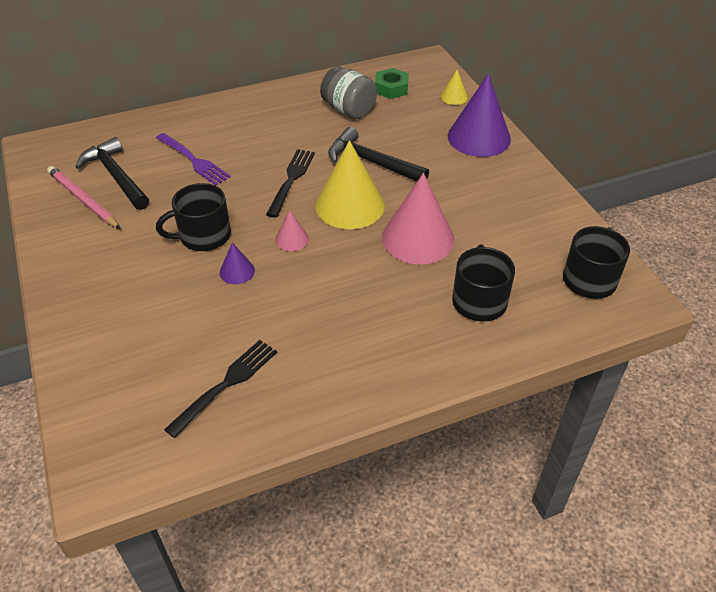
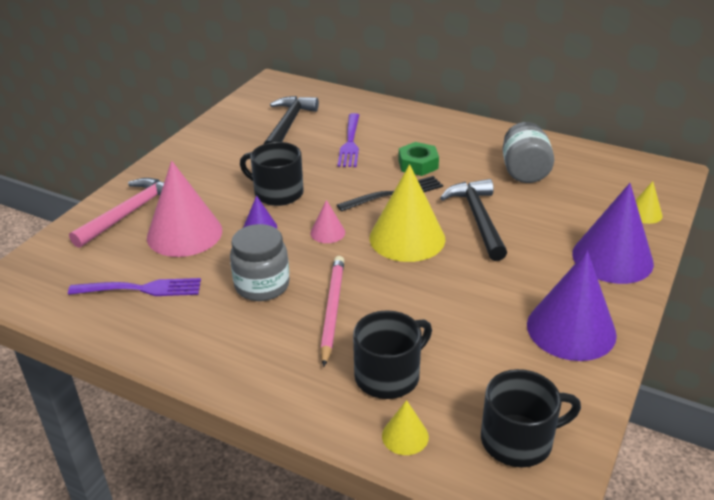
camera: 50 degrees right, 10 degrees down
(83, 200) = (248, 128): pink pencil -> pink pencil (332, 310)
(104, 339) = (129, 213): none -> pink hammer
(225, 385) = (140, 289): black fork -> purple fork
(311, 309) = (262, 285): none -> grey jar
(391, 88) = (592, 175): green nut -> green nut (418, 164)
(418, 238) = (419, 296): pink cone -> pink cone (184, 233)
(521, 196) = (571, 329): none -> purple cone
(541, 326) = (405, 436): none -> yellow cone

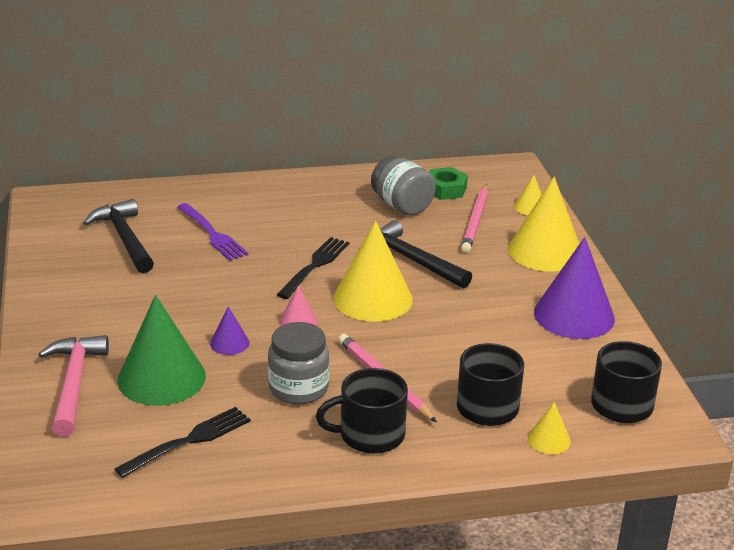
camera: 40 degrees left, 5 degrees down
(140, 289) = (188, 441): purple fork -> black fork
(184, 233) = (161, 378): pink cone -> green cone
(277, 193) = (203, 306): black mug -> black mug (370, 435)
(418, 164) = (302, 232): green nut -> green nut (445, 189)
(576, 207) = (475, 221): none -> pink pencil
(612, 258) = (545, 251): purple cone -> yellow cone

